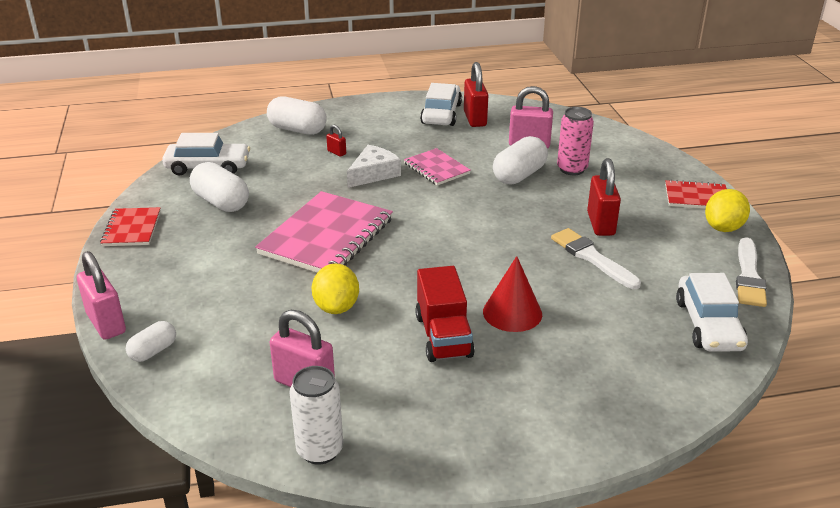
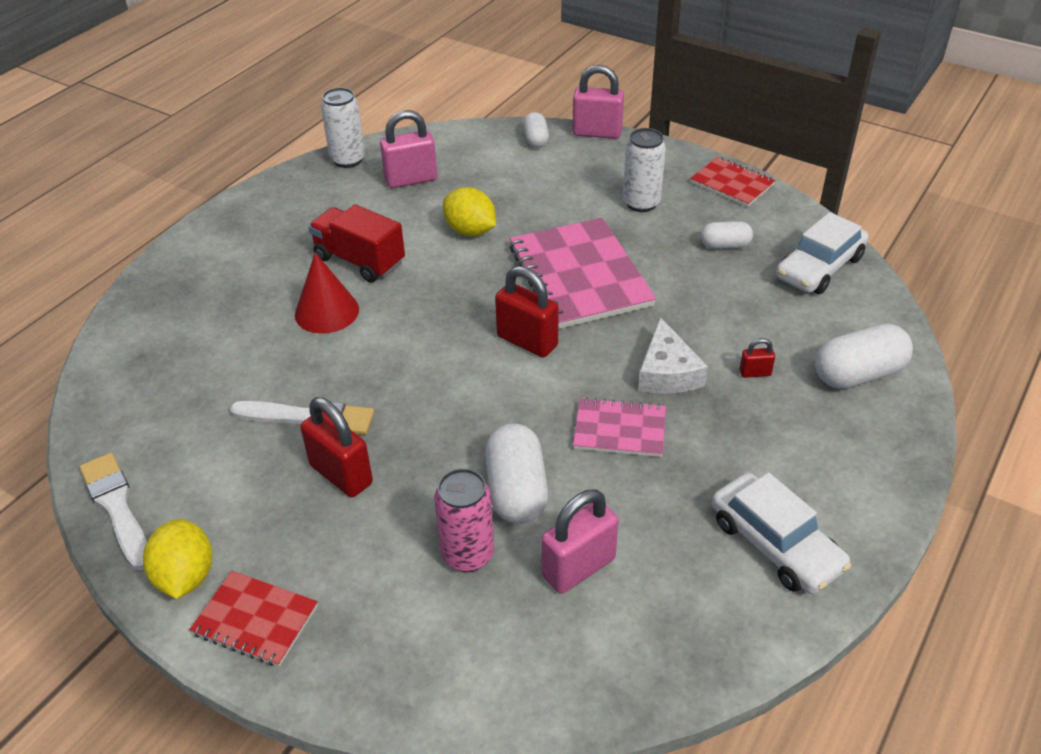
camera: 135 degrees right, 10 degrees up
(204, 252) = (641, 203): none -> white can
(221, 202) = (725, 245): white capsule -> white capsule, size x0.59
(475, 119) = (719, 570): red padlock -> red padlock (527, 341)
(696, 197) = (255, 620): red notebook -> red notebook turned 60 degrees clockwise
(708, 324) = (134, 411): white car -> none

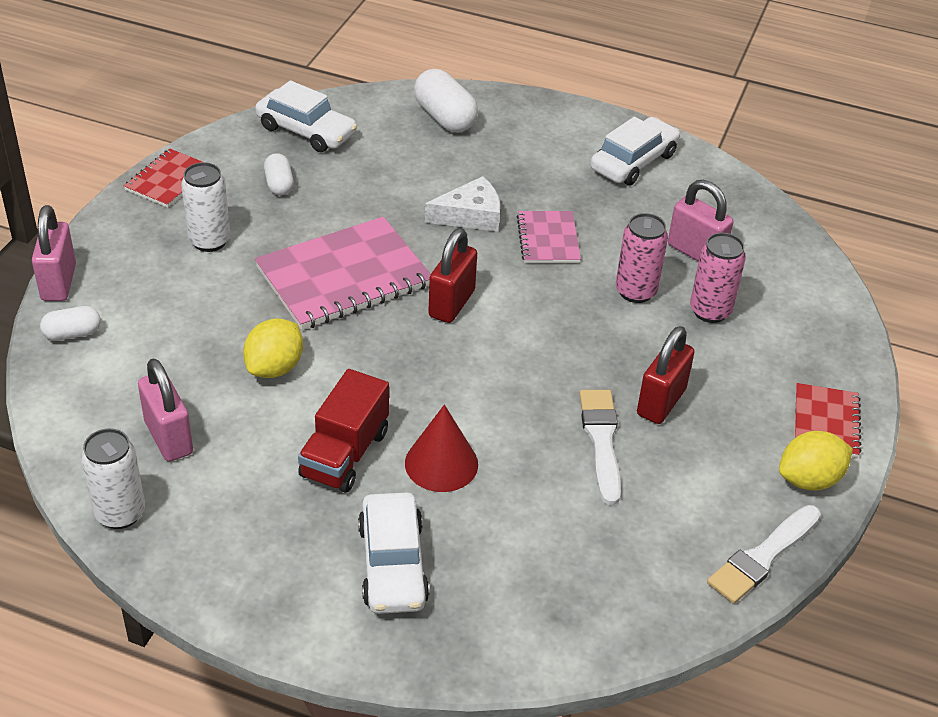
camera: 105 degrees left, 0 degrees up
(238, 275) = (392, 564): none -> white car
(516, 490) = (635, 291): white capsule -> pink can
(755, 373) = (458, 168): red padlock -> none

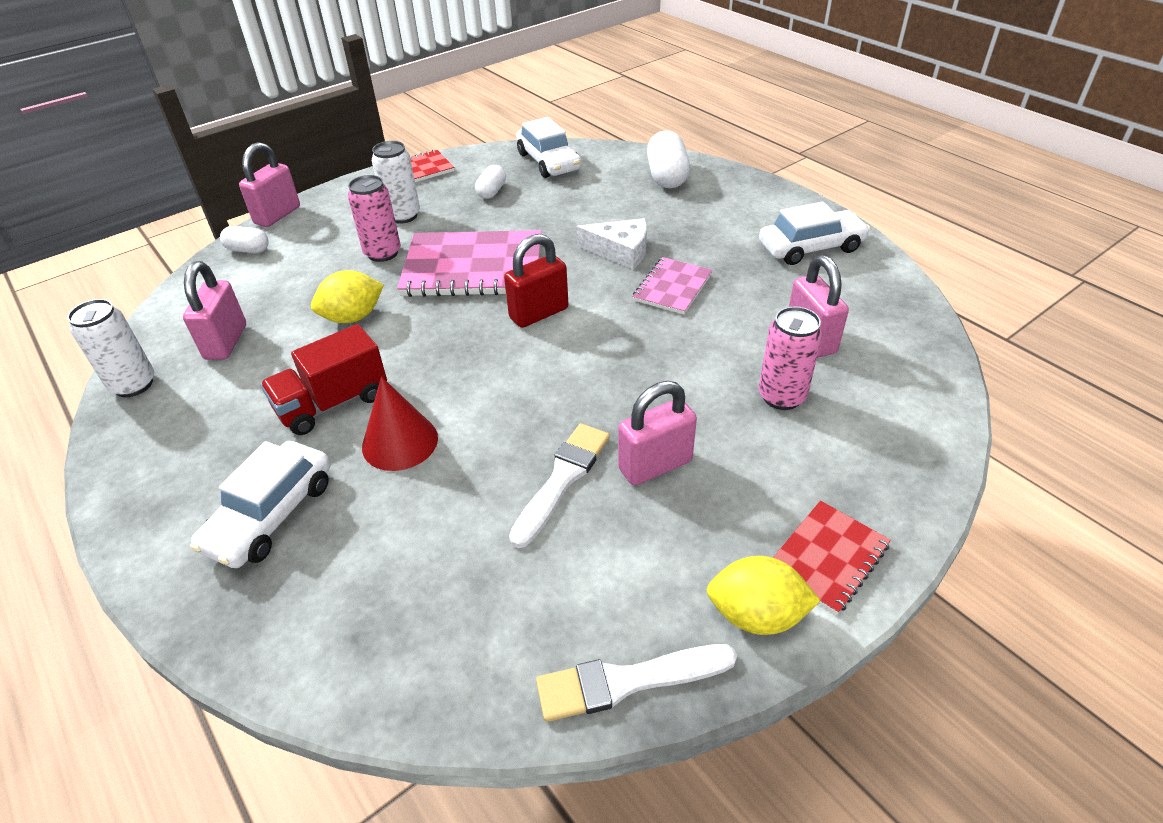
camera: 35 degrees right, 0 degrees up
(635, 291) = (718, 355): pink can -> pink can (383, 253)
(661, 402) = (655, 465): red padlock -> pink padlock

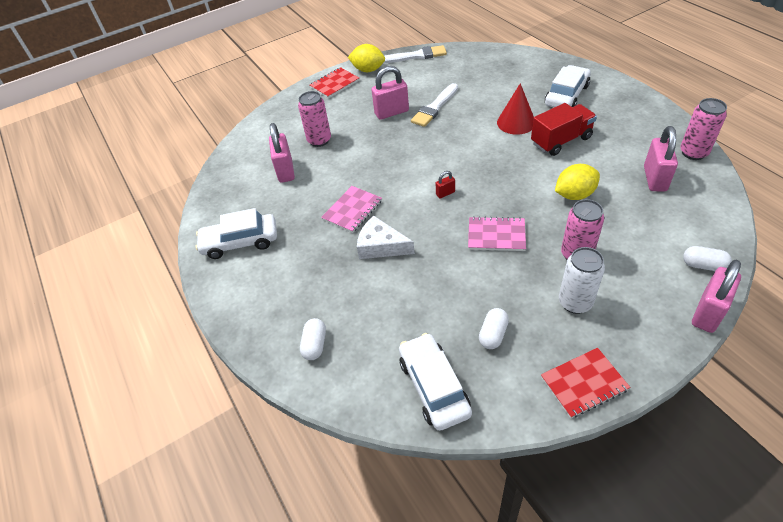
camera: 170 degrees left, 5 degrees up
(133, 385) = (693, 153): white can -> pink can
(473, 267) = (496, 235): pink notebook -> pink notebook, size x0.54
(539, 313) = (445, 193): red padlock -> red padlock, size x0.48
(667, 176) = (315, 345): white capsule -> white capsule, size x0.59

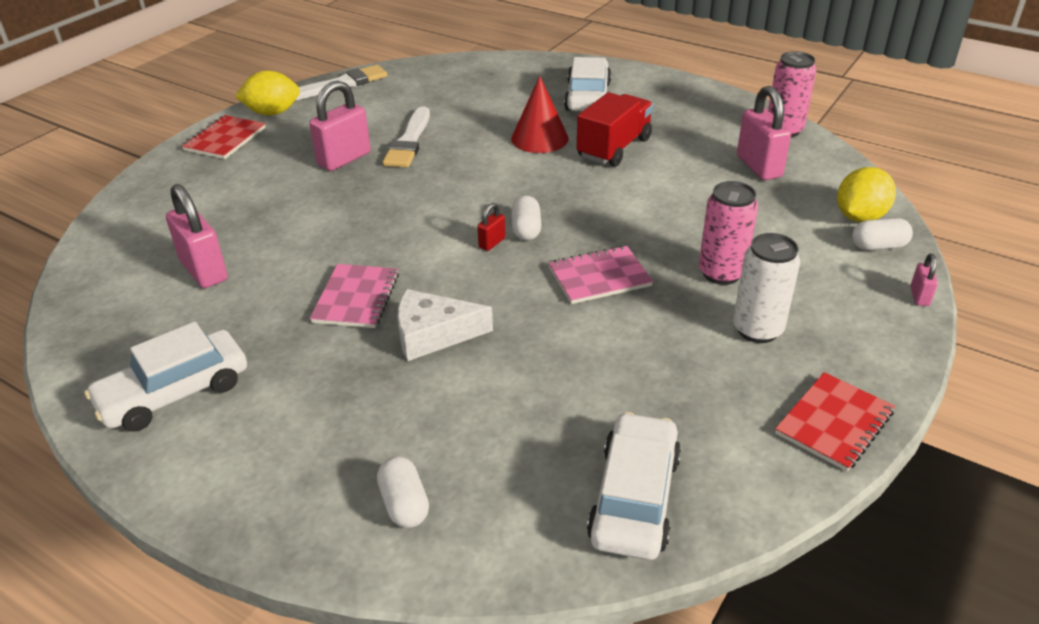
camera: 30 degrees left, 10 degrees down
(319, 140) = (242, 217): pink can -> none
(434, 386) = (634, 498): white car -> white car turned 60 degrees clockwise
(493, 334) = (675, 401): white capsule -> white capsule (526, 229)
(574, 195) = (672, 205): yellow lemon -> yellow lemon (859, 217)
(707, 313) = (919, 296): pink padlock -> pink padlock, size x0.48

